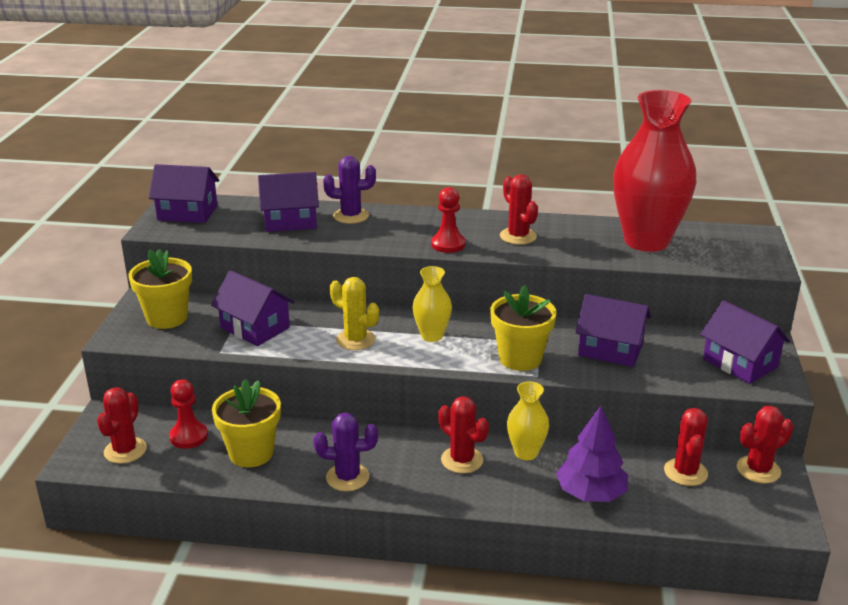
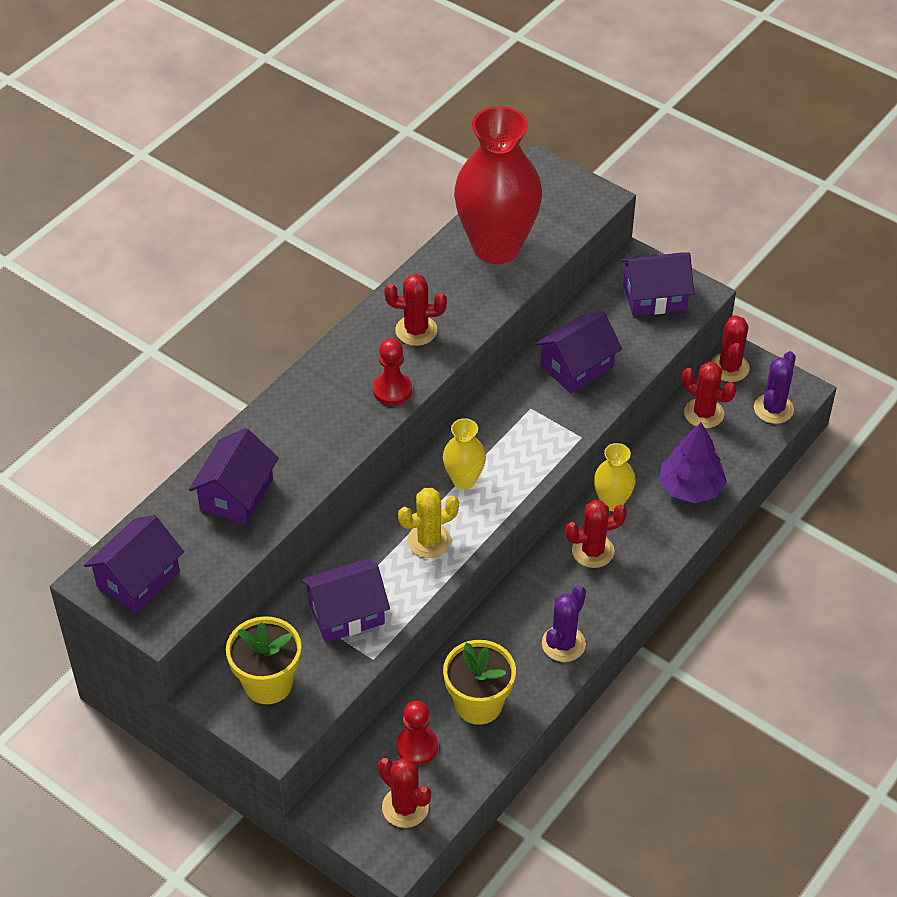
camera: 60 degrees left, 20 degrees up
(351, 216) = (265, 438): purple cactus -> purple cactus (773, 409)
(520, 358) = (547, 435): yellow flower pot -> none

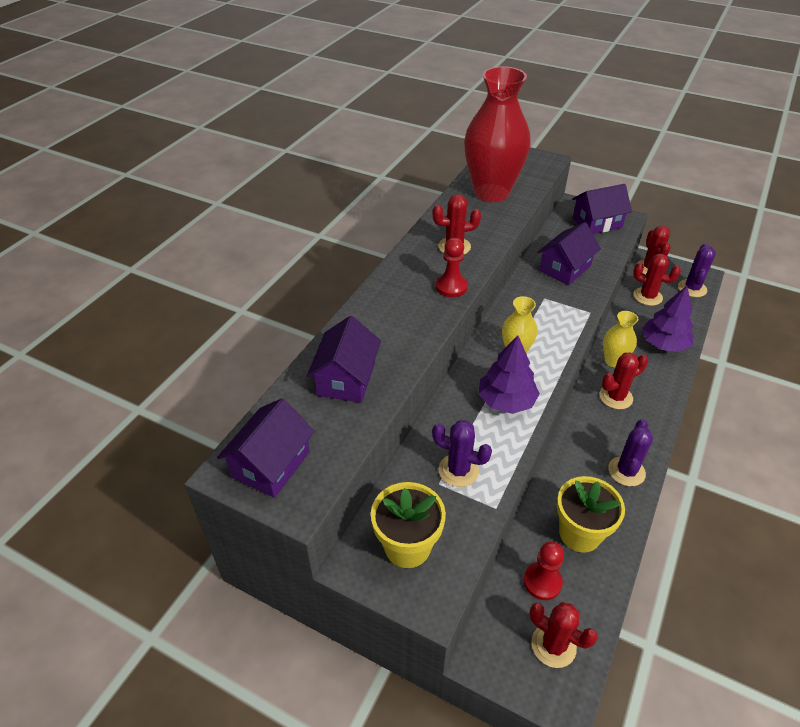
camera: 10 degrees left, 5 degrees down
(346, 613) = (458, 470): purple house -> purple cactus
(429, 541) = (506, 401): yellow cactus -> purple tree

